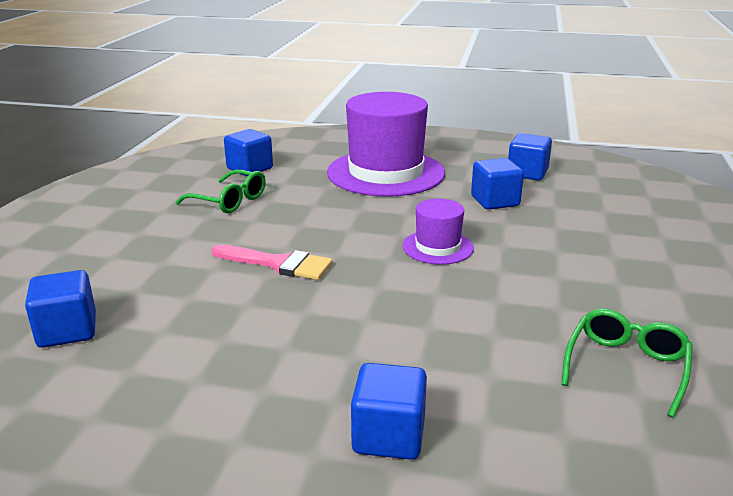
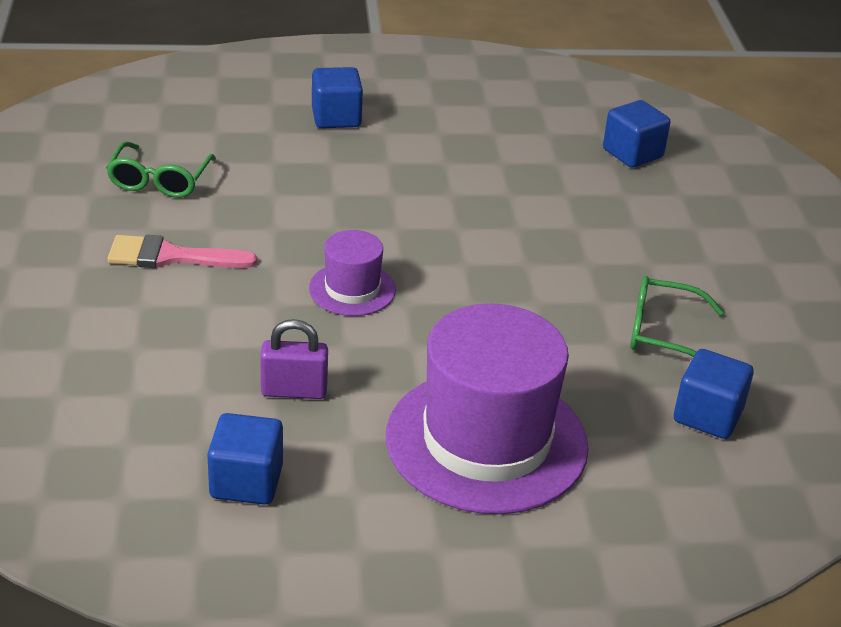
camera: 160 degrees right, 10 degrees up
(278, 264) = (515, 241): pink brush -> pink brush (170, 256)
(495, 201) = (294, 391): blue cube -> purple padlock

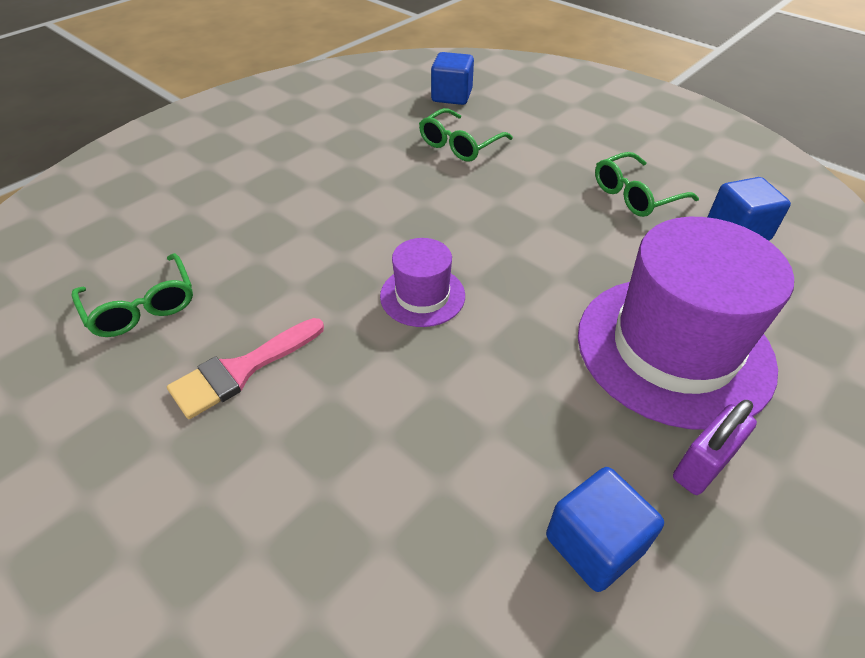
camera: 40 degrees left, 10 degrees up
(294, 391) = (504, 418): purple padlock -> purple padlock (702, 466)
(336, 118) = (229, 172): blue cube -> none
(566, 200) = (460, 145): none -> green glasses

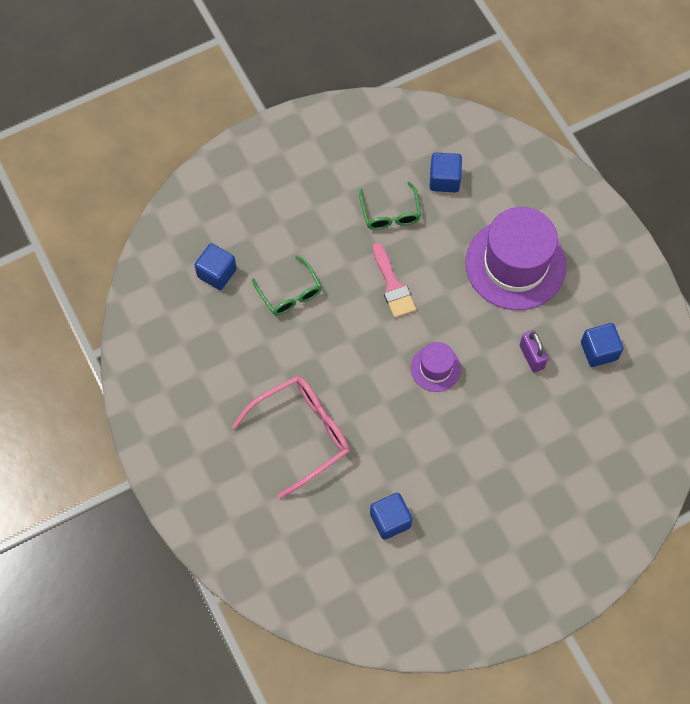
camera: 70 degrees left, 20 degrees up
(142, 306) = (390, 520): green glasses -> blue cube
(241, 370) = (459, 472): pink brush -> pink brush (393, 285)
(267, 194) = (301, 434): none -> pink glasses
(702, 466) = (580, 291): purple padlock -> purple padlock (531, 357)

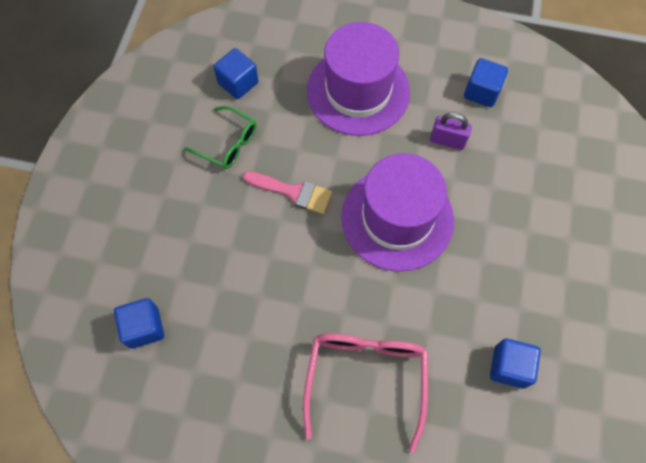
camera: 50 degrees left, 0 degrees up
(290, 293) = (223, 280): green glasses -> none
(435, 368) = (397, 218): purple hat -> purple hat, size x2.07

